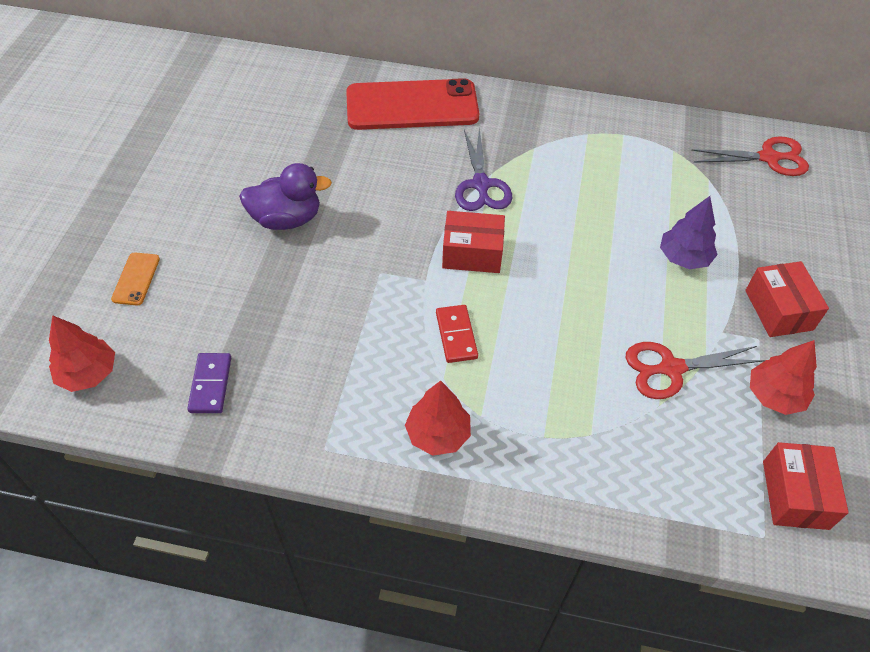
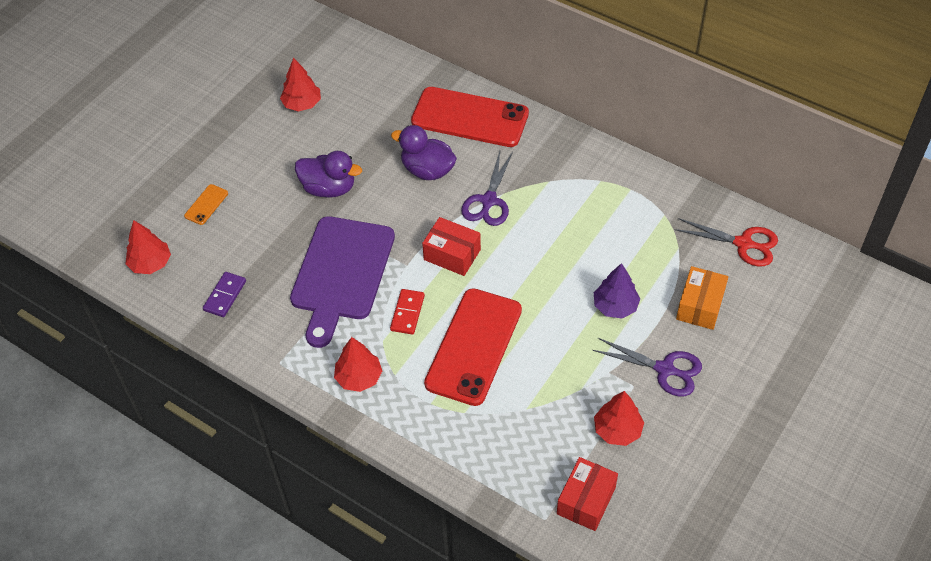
camera: 25 degrees right, 0 degrees up
(209, 136) = (302, 104): none -> red tree
(350, 312) = (341, 273): none -> purple cutting board
(394, 170) = (427, 170): none -> purple duck
(556, 350) = (474, 346): none -> red phone
(671, 368) = (551, 386): red scissors -> none
(769, 231) = (700, 306): none -> orange box
(778, 310) = (664, 369): red box -> purple scissors

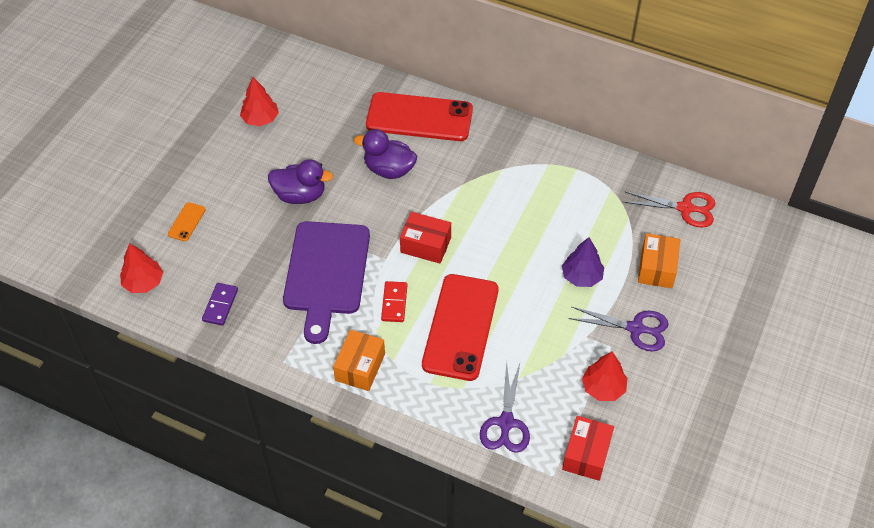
camera: 10 degrees left, 0 degrees up
(359, 377) = (360, 367): red tree -> orange box
(489, 201) = (450, 192): purple scissors -> purple scissors (506, 423)

